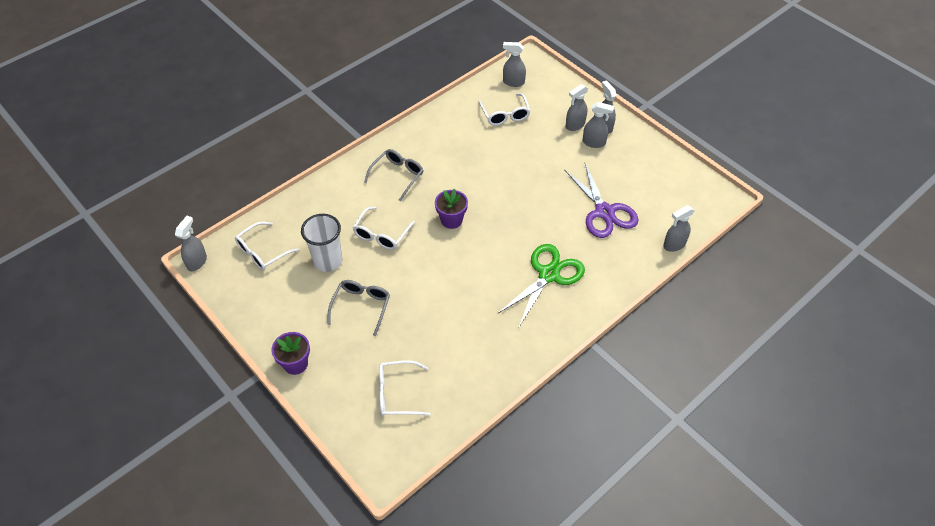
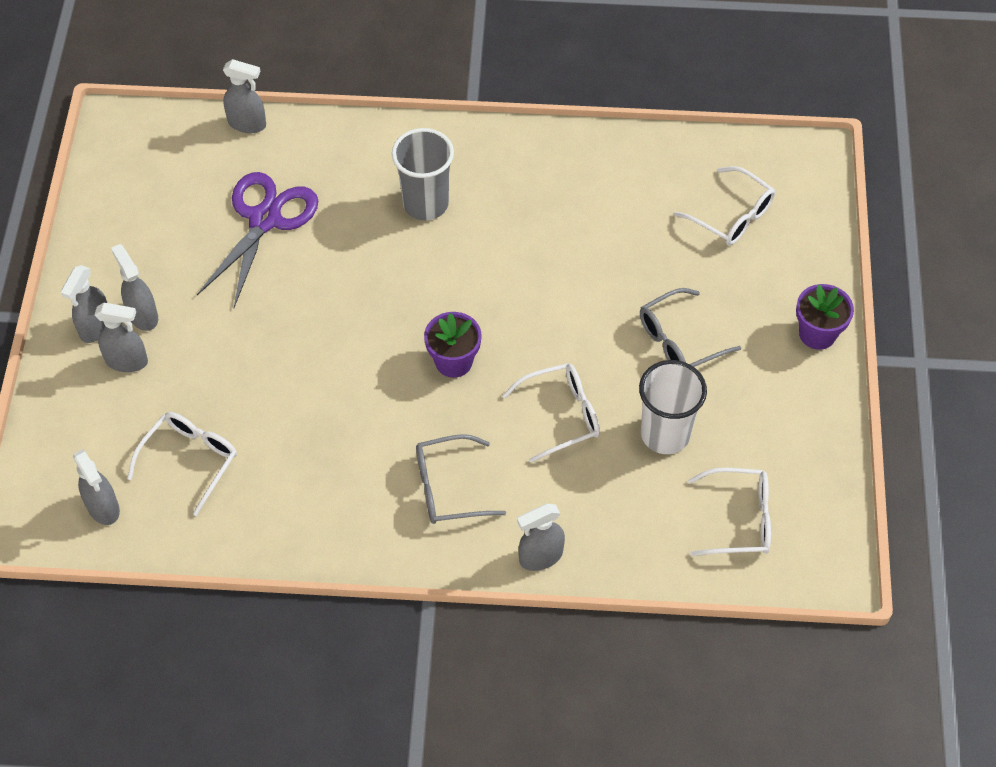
camera: 135 degrees left, 5 degrees up
(197, 262) = (840, 578): grey spray bottle -> grey spray bottle (540, 557)
(549, 275) = (425, 204): green scissors -> grey cup

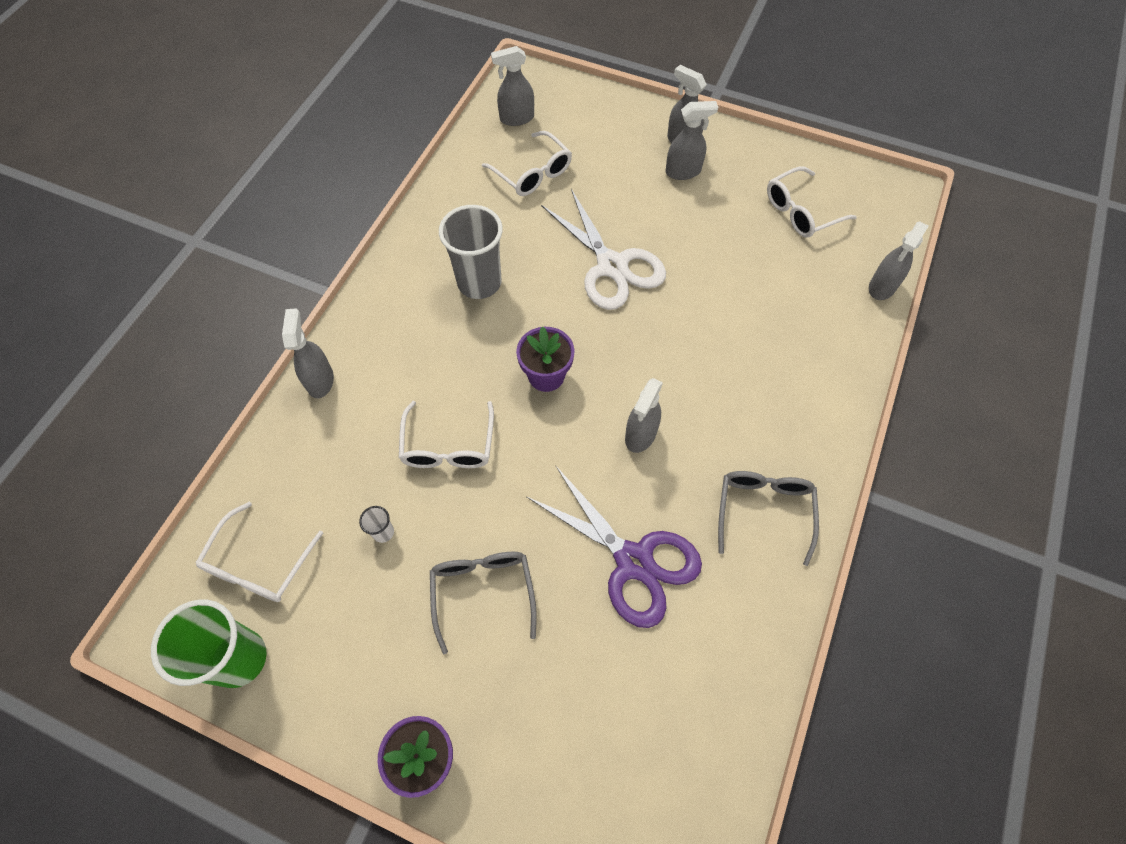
camera: 110 degrees right, 5 degrees up
(127, 361) = (641, 154): grey spray bottle -> grey spray bottle (640, 435)
(265, 219) = (760, 274): purple scissors -> purple scissors (633, 561)
(299, 345) = (612, 266): none -> white scissors
(425, 204) = (741, 407): grey cup -> grey cup (479, 282)
(448, 488) = (421, 333): grey glasses -> grey glasses (763, 511)
(665, 434) = (383, 532): white cup -> white cup, size x0.42
(732, 216) = (627, 730): white glasses -> white glasses (801, 211)
(819, 495) = (239, 658): none -> green cup

